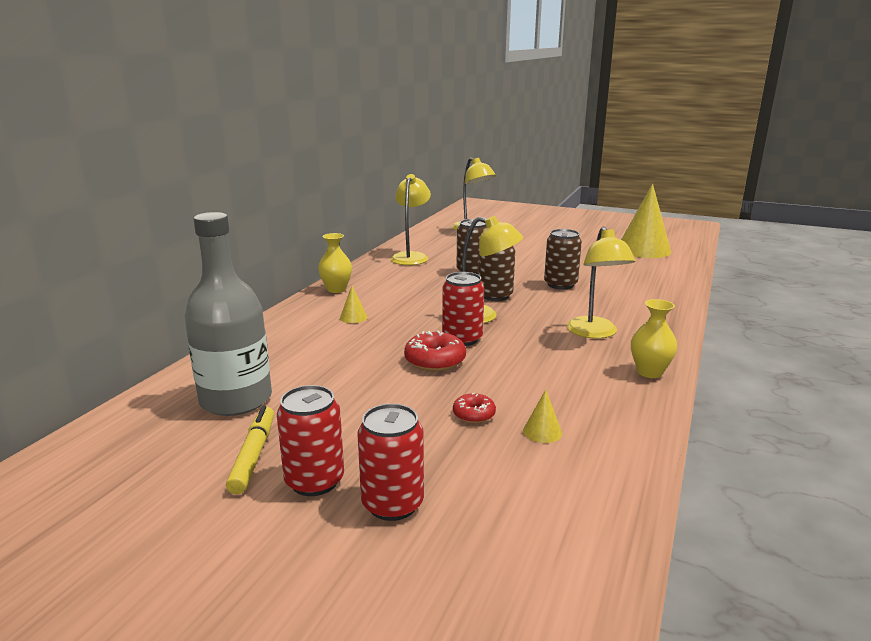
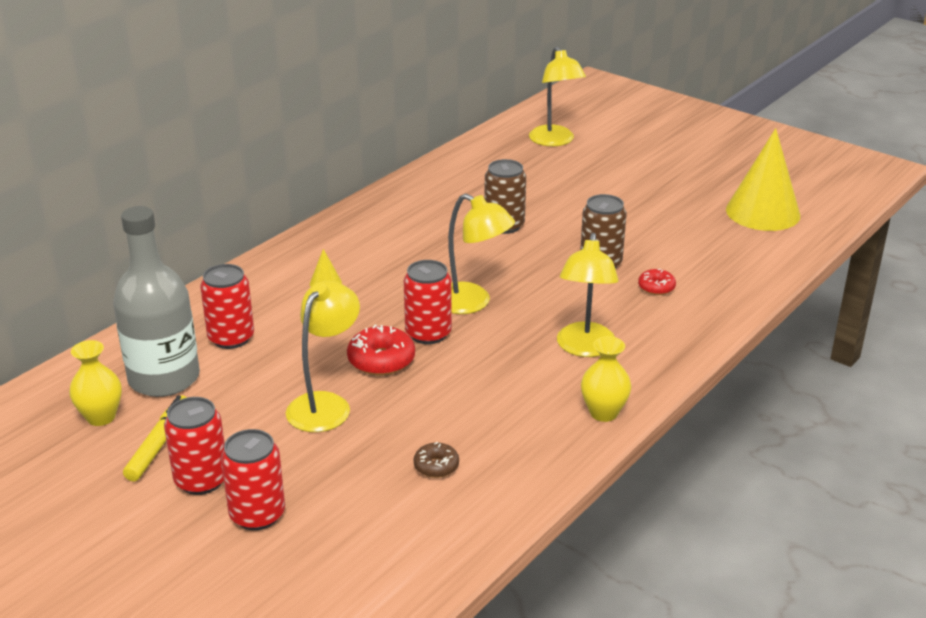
camera: 15 degrees right, 10 degrees up
(288, 362) = (231, 338): none -> red can
(336, 289) = (326, 234): yellow vase -> yellow vase (101, 417)
(411, 257) = (444, 187): yellow lamp -> yellow lamp (325, 404)
(474, 414) = (382, 435): red donut -> red donut (656, 287)
(495, 296) = (507, 271): brown can -> none
(542, 432) = (436, 466): yellow cone -> brown donut

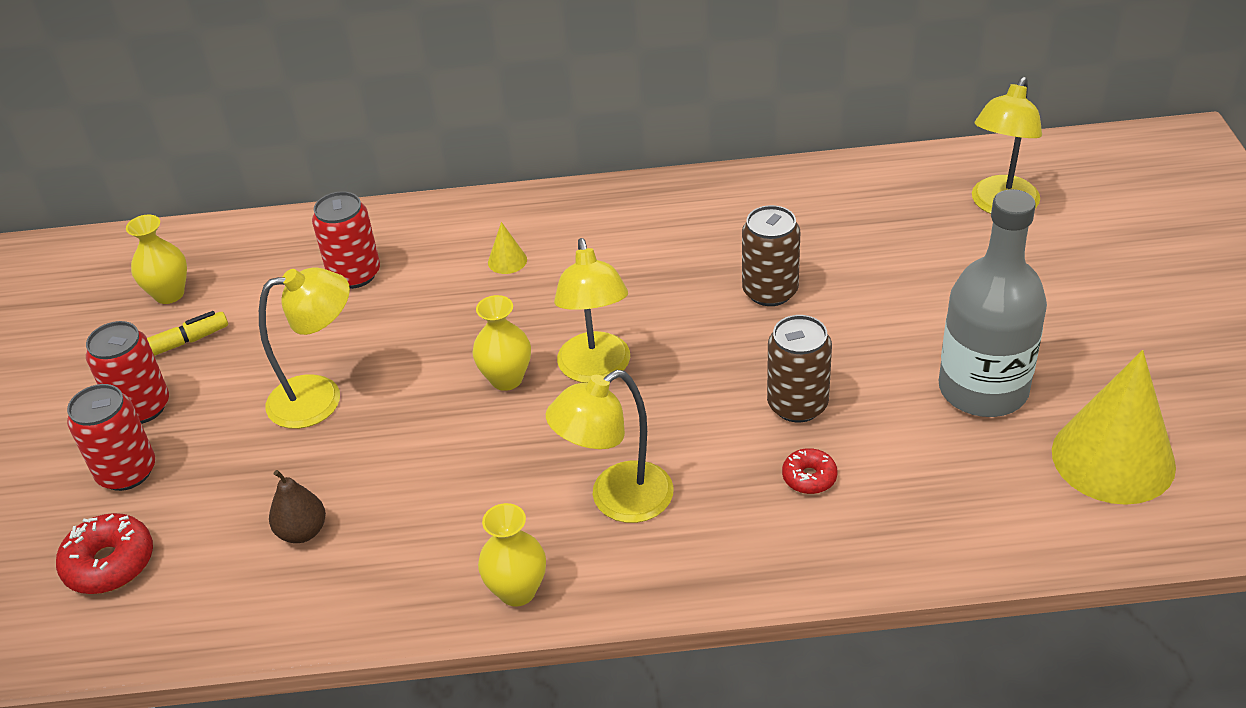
camera: 50 degrees right, 10 degrees up
(164, 378) = (256, 284): grey bottle -> grey bottle (983, 389)
(381, 360) = (427, 381): red donut -> red donut (109, 563)
(428, 333) = (506, 379): red can -> yellow vase
(436, 466) = (302, 532): brown donut -> brown pear

